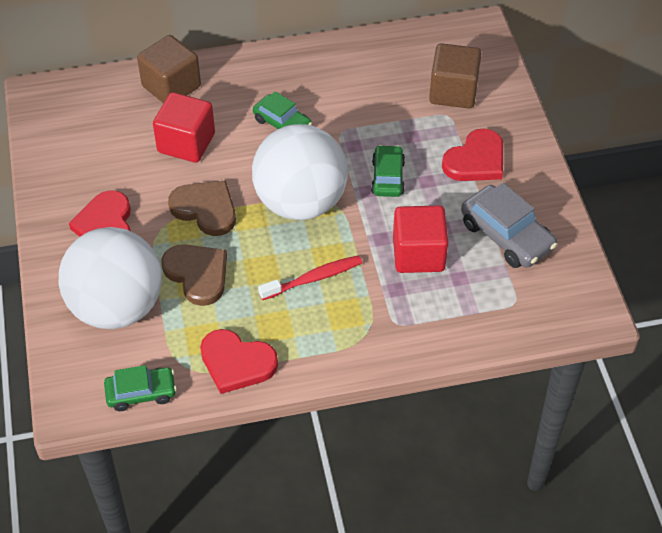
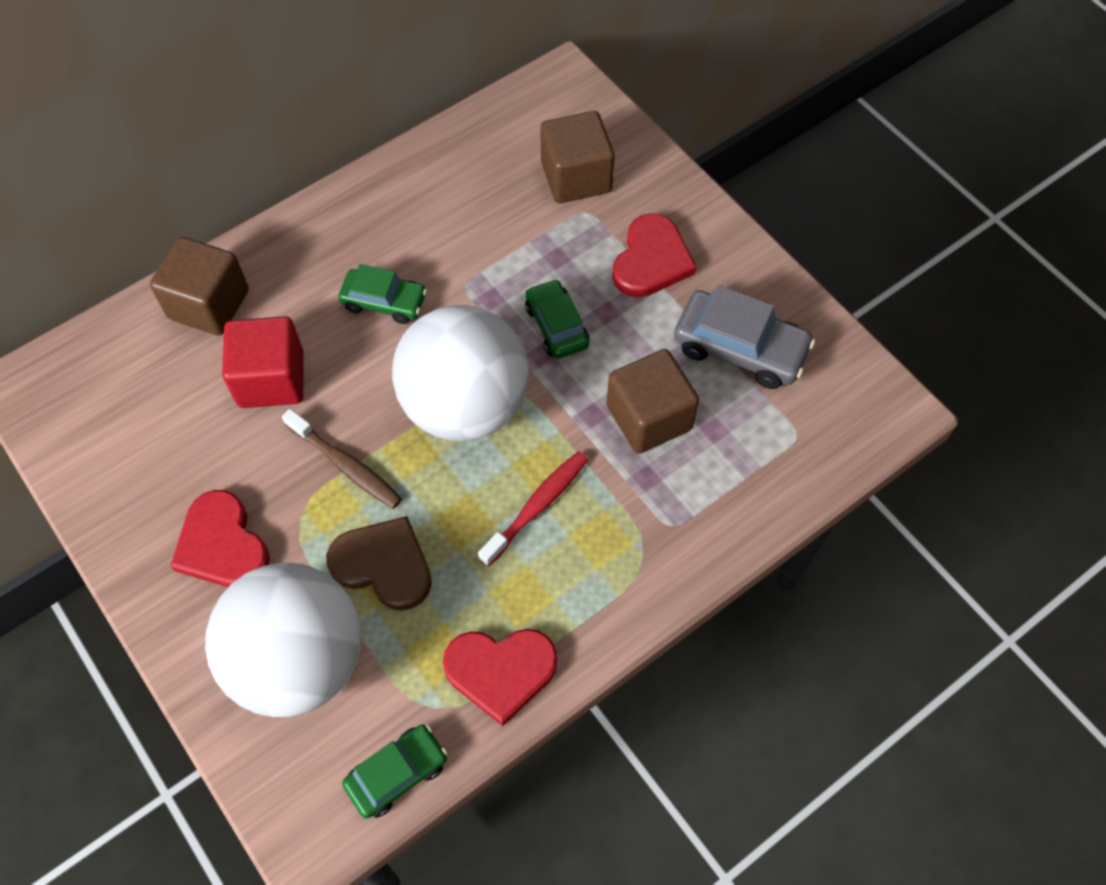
camera: 25 degrees left, 10 degrees up
(205, 209) = (346, 465): brown heart -> brown toothbrush
(418, 254) = (649, 417): red cube -> brown cube

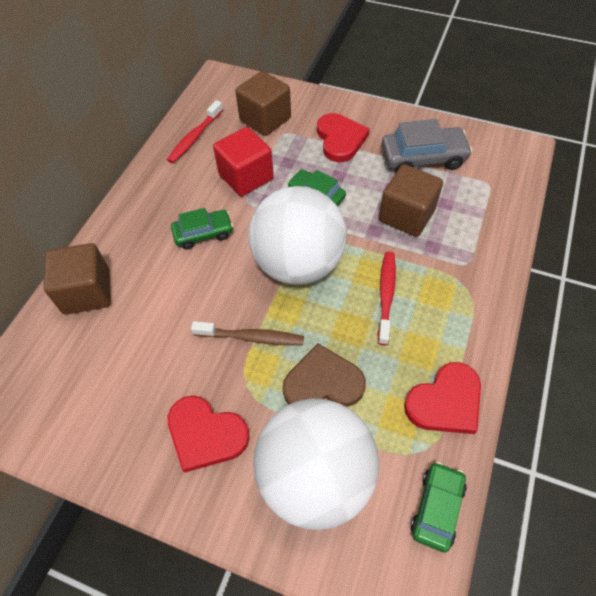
camera: 30 degrees left, 5 degrees down
(271, 379) = (163, 314): red cube -> red cube (246, 177)
(467, 158) = (194, 137): none -> red toothbrush

